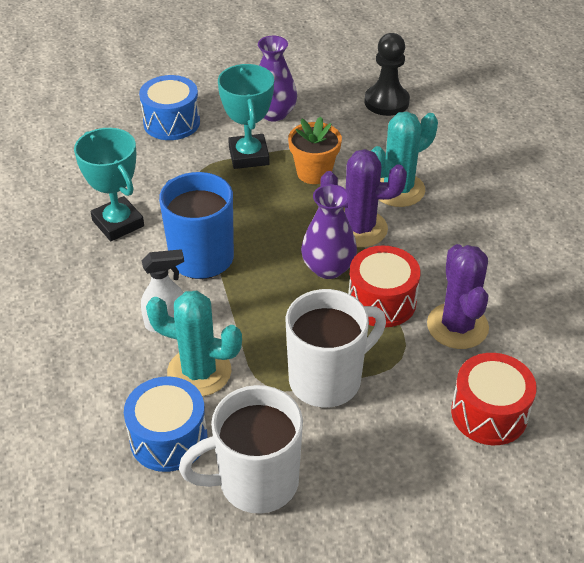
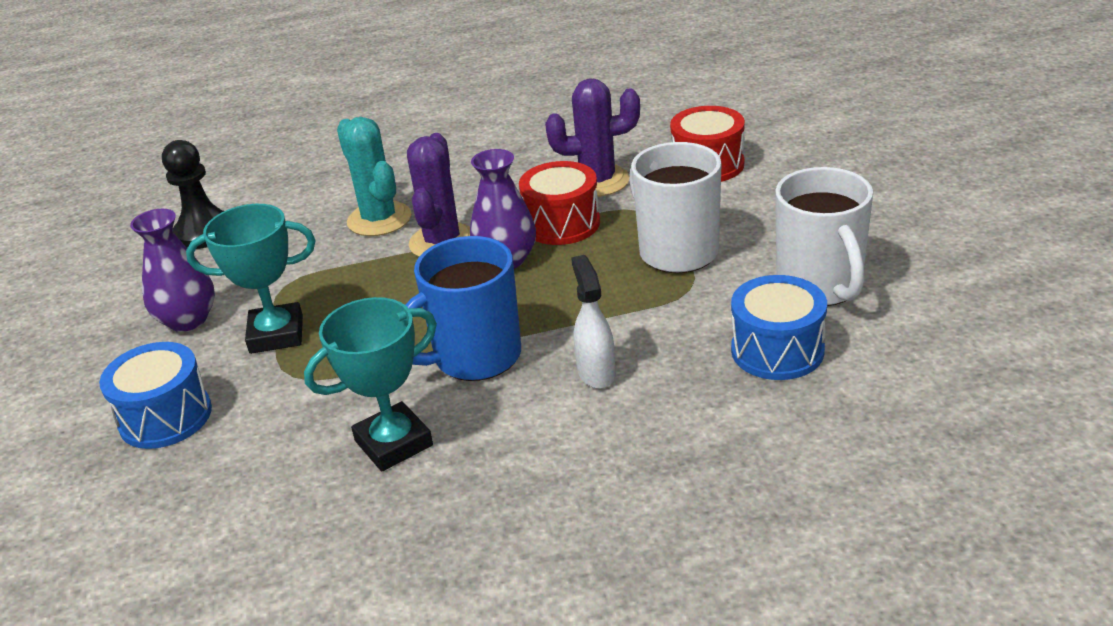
camera: 85 degrees left, 10 degrees down
(199, 372) = (675, 338): turquoise cactus -> none
(314, 173) = (330, 279): orange flower pot -> none

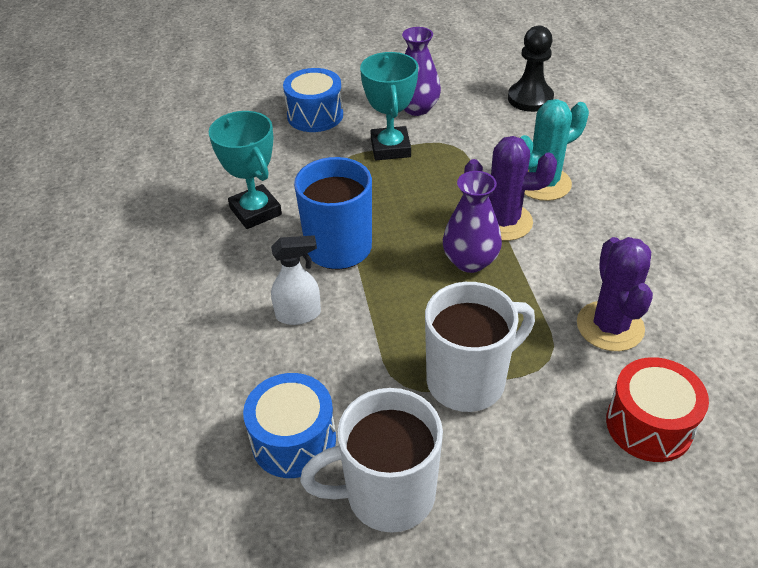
camera: 90 degrees right, 10 degrees up
(562, 224) = (527, 297): red drum -> none

